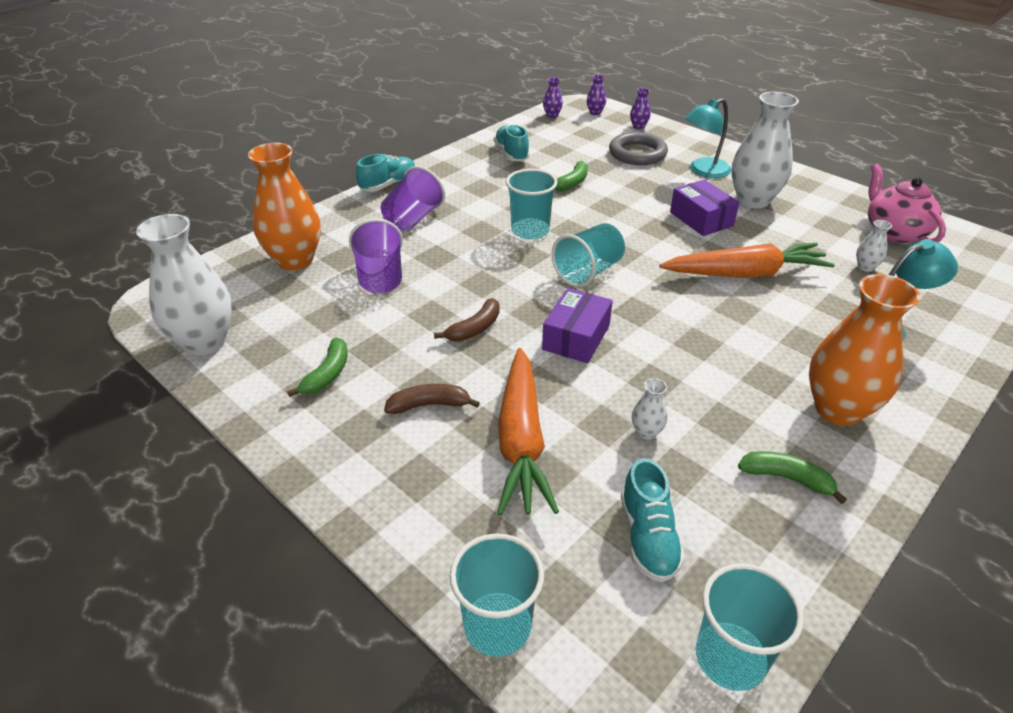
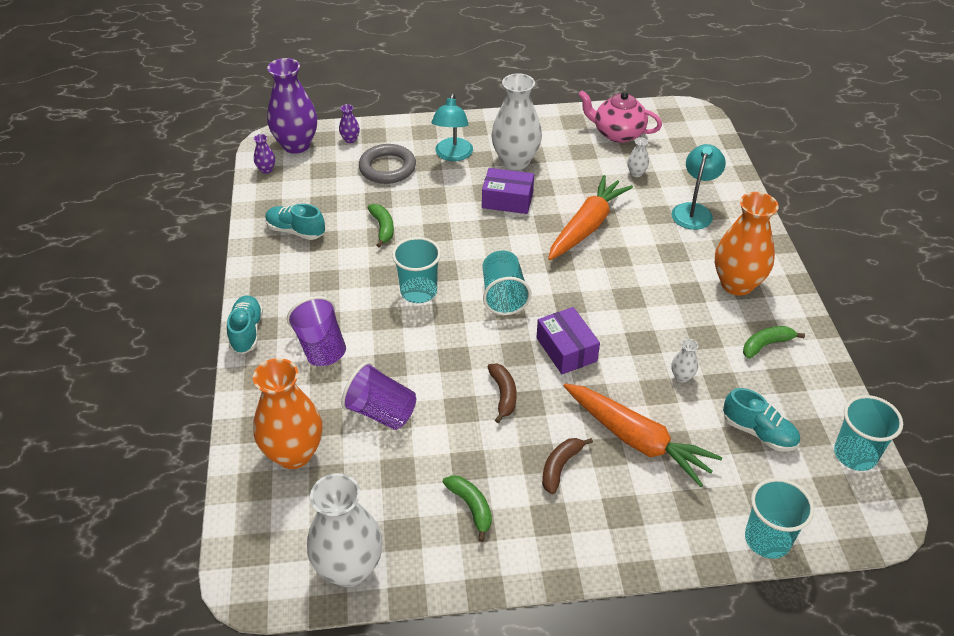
camera: 50 degrees left, 5 degrees up
(595, 112) = (296, 145): purple vase -> purple vase, size x2.37

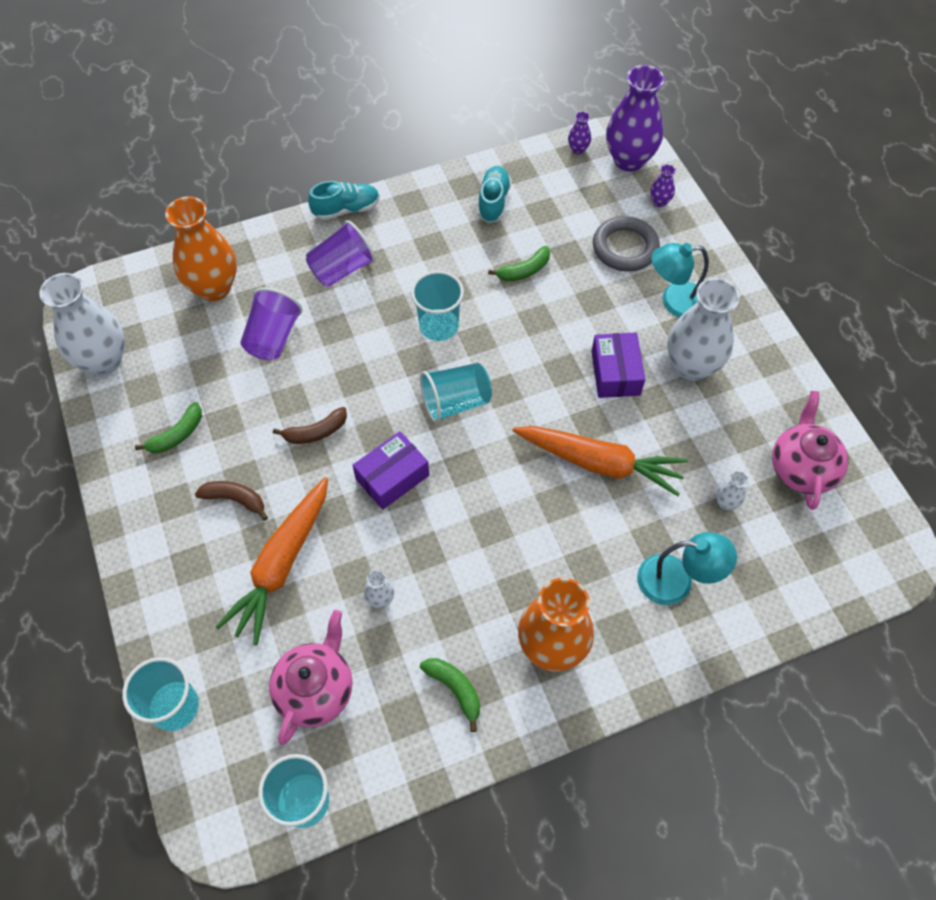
camera: 75 degrees right, 15 degrees up
(758, 432) = (316, 689): turquoise shoe -> pink teapot

